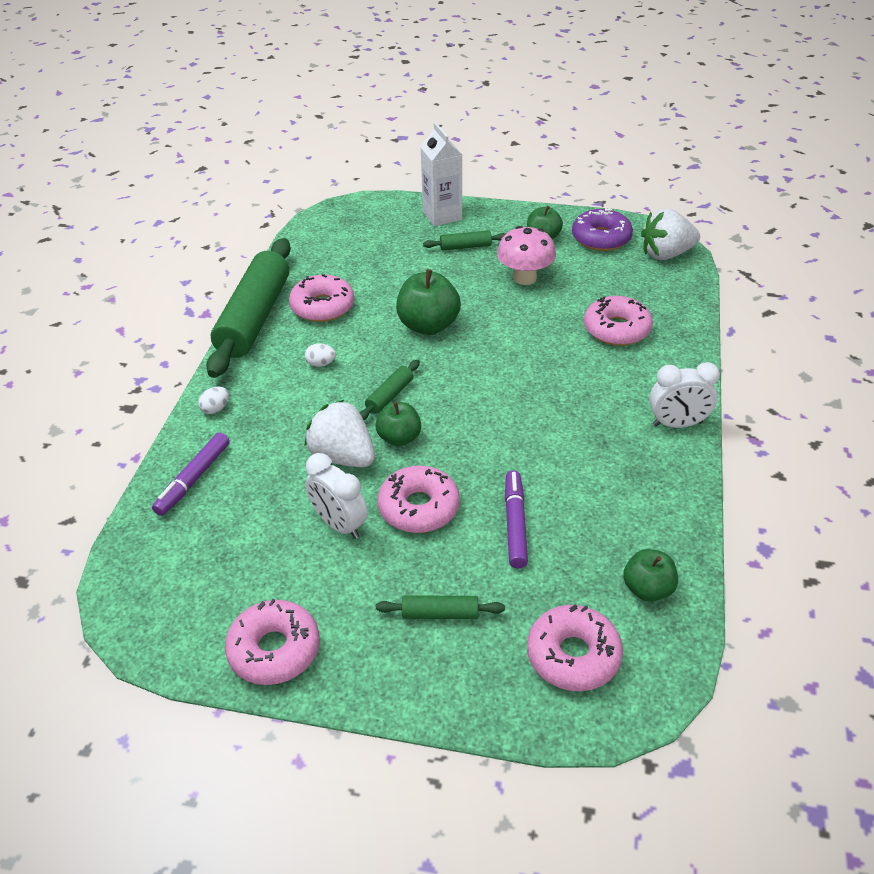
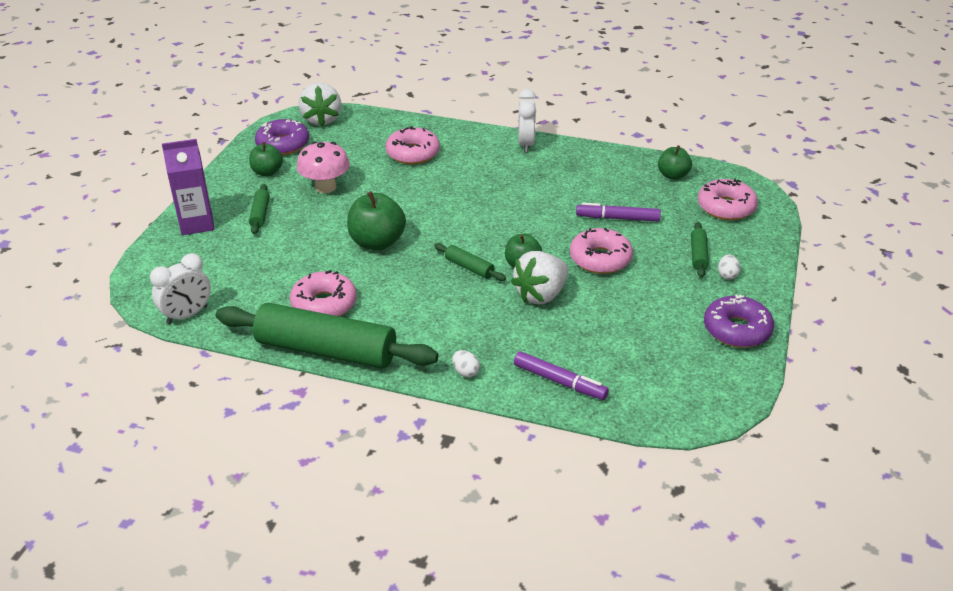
camera: 85 degrees left, 5 degrees down
(274, 650) = (737, 330): pink donut -> purple donut
(321, 364) = (415, 306): white egg -> white egg (727, 275)
(339, 525) = (616, 298): white clock -> white clock (187, 315)
(442, 216) = (197, 224): white carton -> purple carton

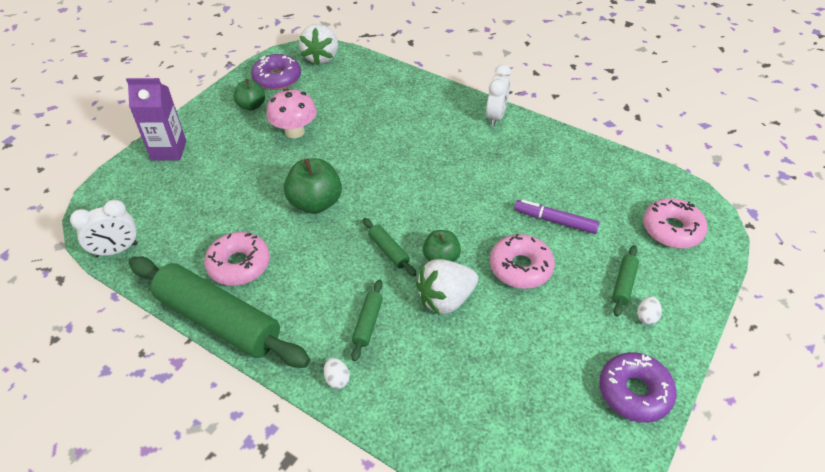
camera: 15 degrees right, 10 degrees up
(260, 214) = (226, 150): green rolling pin -> green rolling pin (368, 323)
(413, 153) = (387, 108): pink donut -> none
(560, 381) = (425, 415): purple marker -> none
(673, 175) = (629, 179): green apple -> none

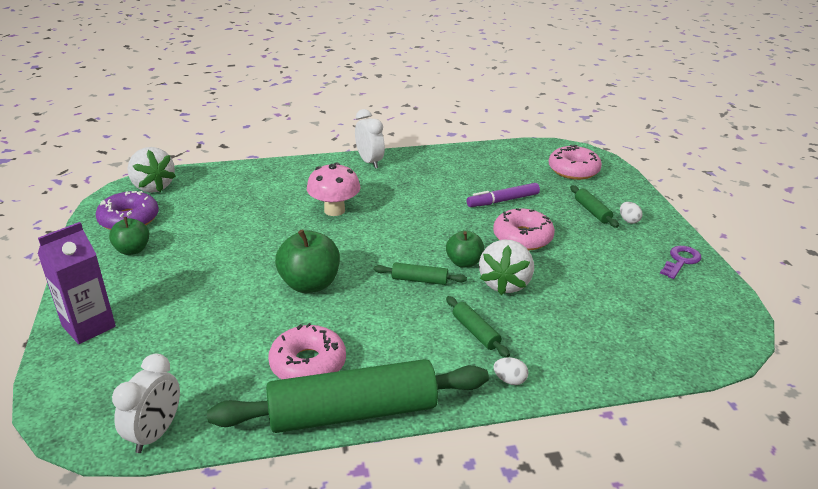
camera: 45 degrees left, 15 degrees down
(294, 131) = (210, 247): pink mushroom -> pink mushroom (334, 210)
(634, 392) = (681, 261): purple donut -> purple key

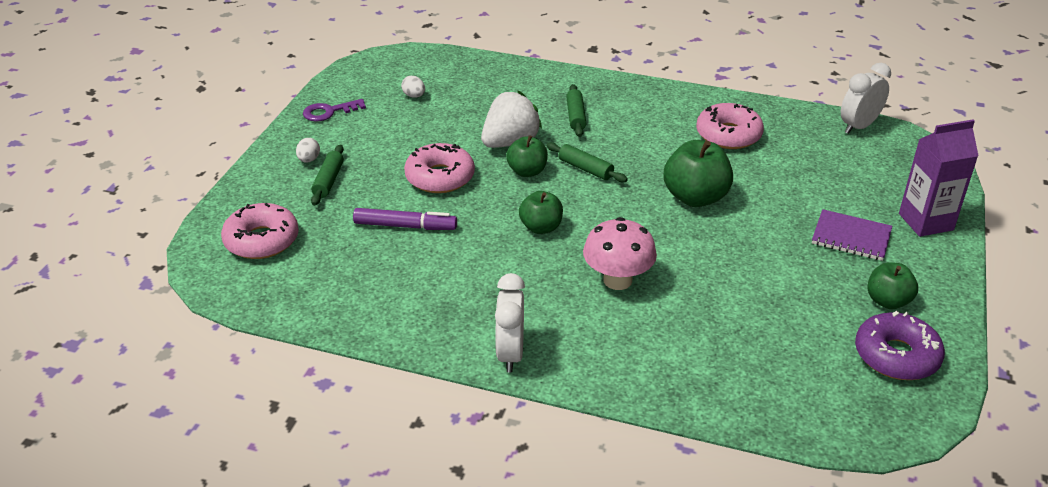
camera: 150 degrees left, 5 degrees up
(153, 186) = (863, 416): white strawberry -> none
(162, 290) = (851, 237): none -> purple notebook
(353, 412) = (709, 98): green rolling pin -> none
(413, 226) = (541, 227): none -> green apple
(509, 380) = (582, 83): white egg -> white egg (414, 96)

